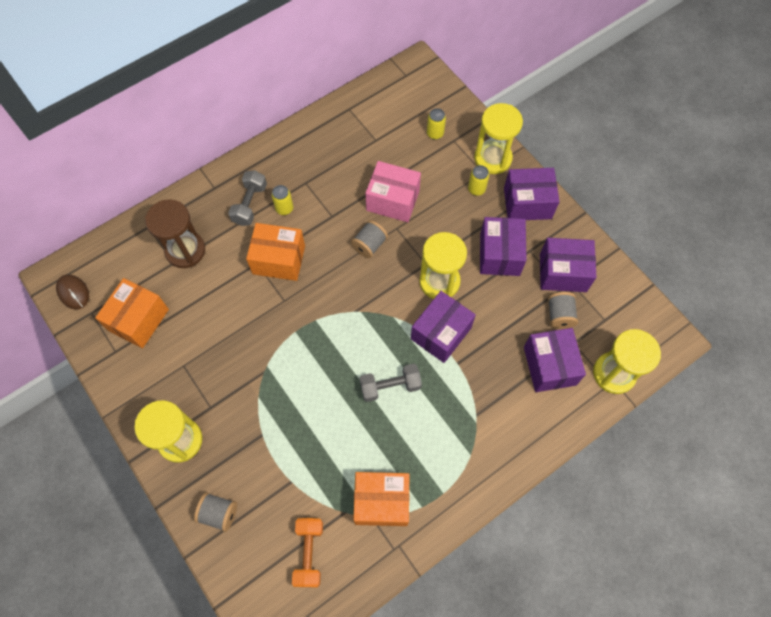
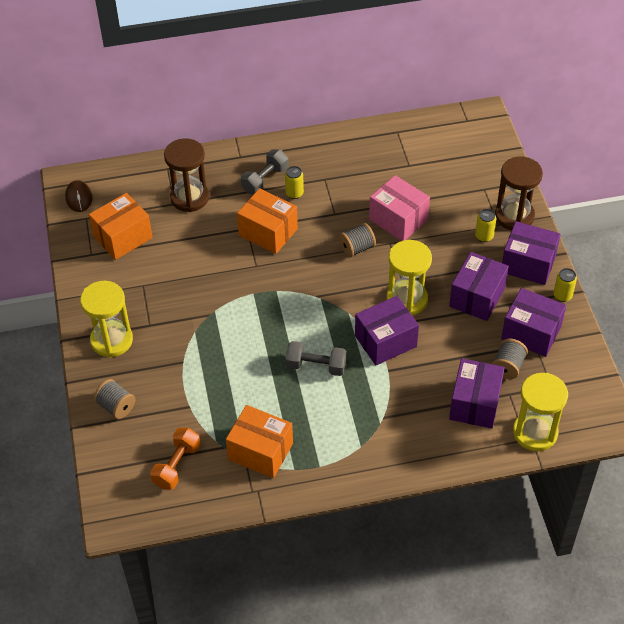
camera: 25 degrees right, 15 degrees down
(435, 133) = (469, 177): yellow can -> yellow can (562, 295)
(492, 158) = (514, 216): yellow hourglass -> brown hourglass

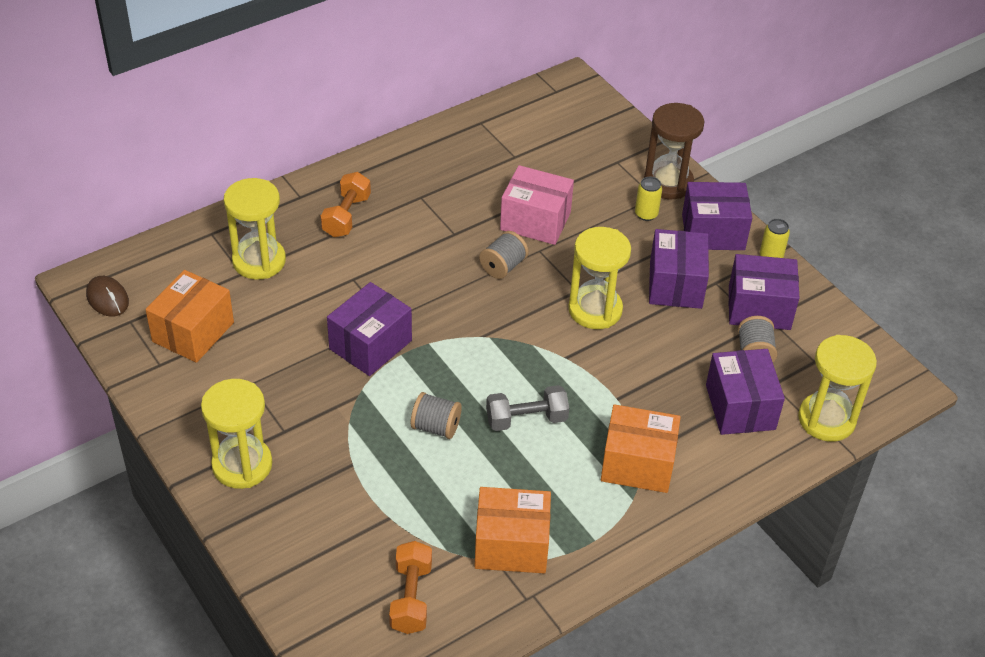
camera: 25 degrees left, 5 degrees down
(116, 406) = (290, 548): grey spool -> grey spool (436, 427)
(189, 197) = (259, 261): brown hourglass -> yellow hourglass
(265, 180) = (346, 216): grey dumbbell -> orange dumbbell
(268, 232) = (382, 276): orange box -> orange box (637, 464)
(294, 193) = (392, 223): yellow can -> none
(385, 341) = (595, 365): purple box -> purple box (370, 344)

